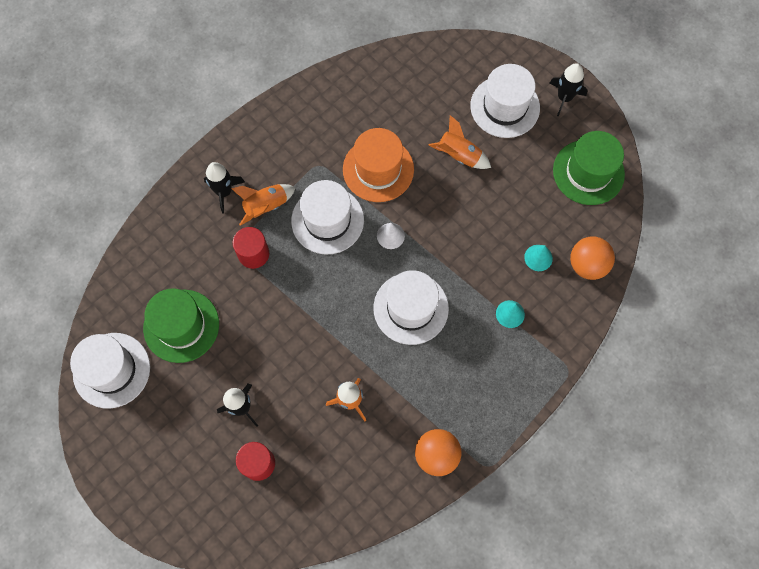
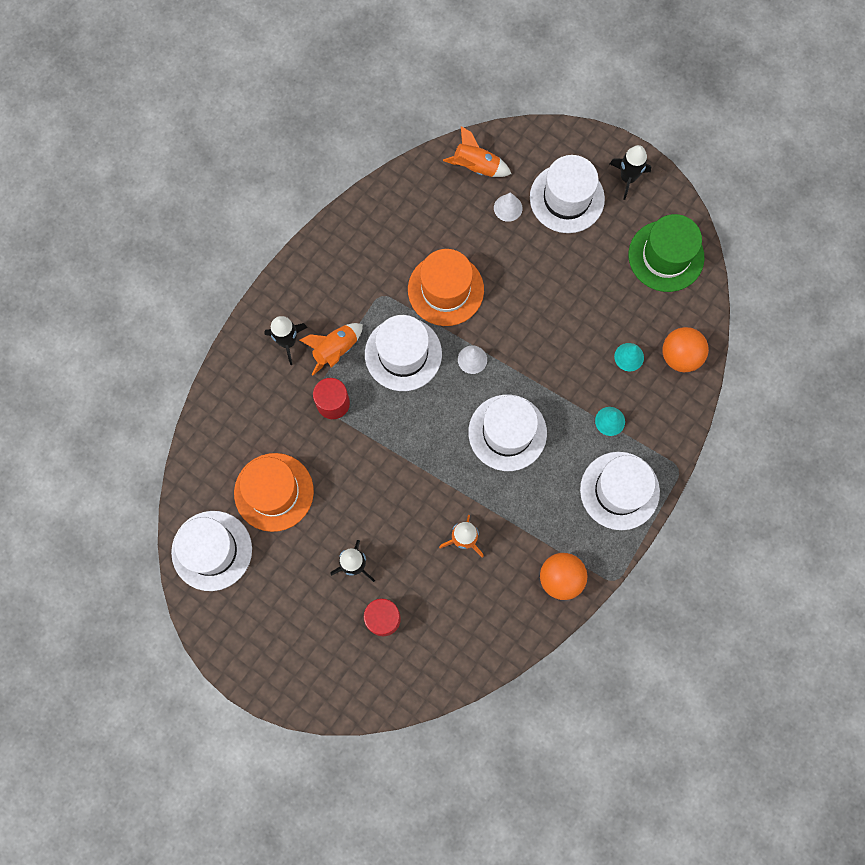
camera: 10 degrees left, 5 degrees up
(181, 326) = (274, 492): green hat -> orange hat
(449, 106) = (508, 208): none -> white cone
(459, 155) = (528, 260): orange rocket -> orange rocket (476, 166)
(508, 381) = (619, 490): none -> white hat

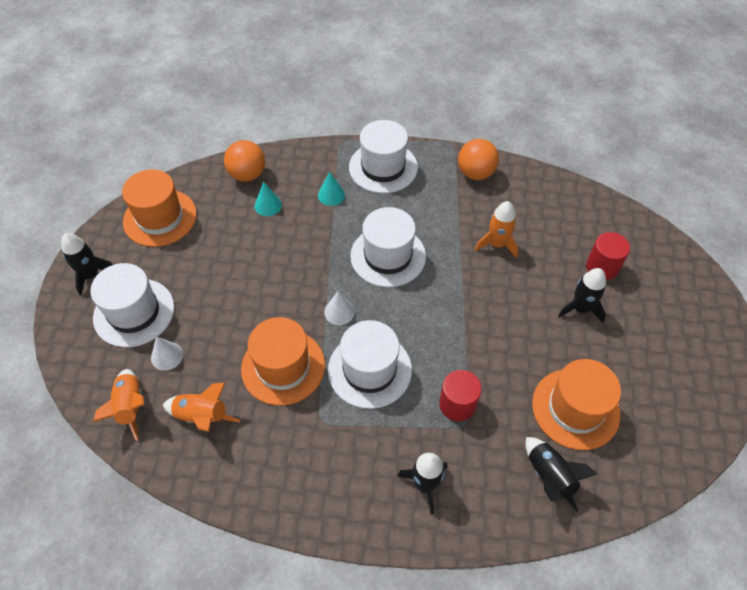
camera: 120 degrees left, 20 degrees down
(212, 550) = (669, 431): white hat -> none
(238, 433) = (549, 476): none -> black rocket
(335, 350) = (404, 432): orange rocket -> orange rocket (202, 416)
(666, 256) = (160, 218): green hat -> orange hat

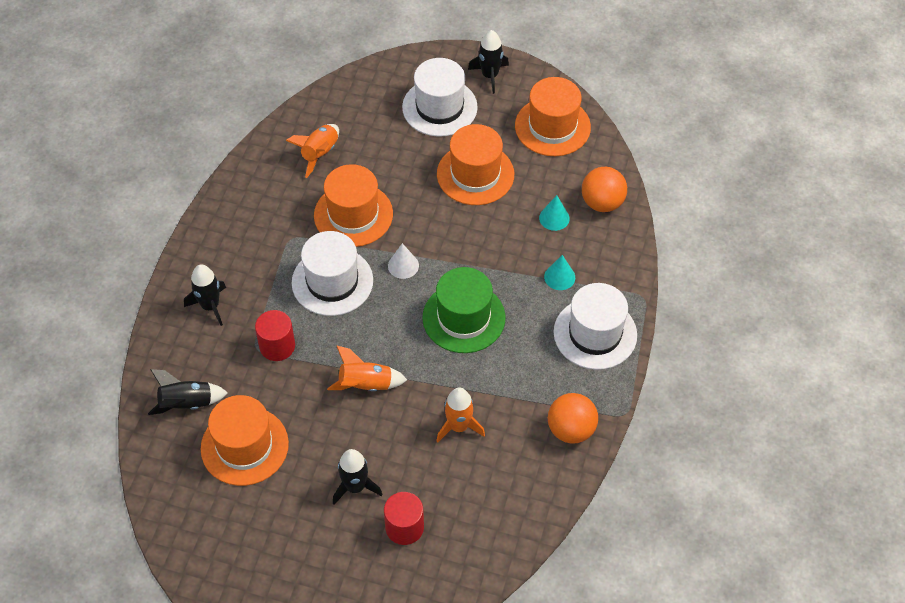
camera: 100 degrees right, 0 degrees up
(131, 407) = (342, 106): orange rocket -> orange rocket (366, 385)
(167, 356) = (386, 130): white cone -> none
(222, 270) = (475, 174): none -> orange hat
(388, 256) = (463, 318): white hat -> green hat

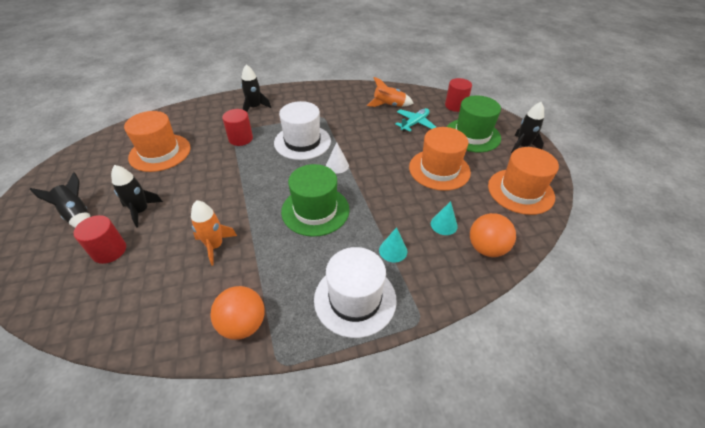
camera: 60 degrees right, 10 degrees down
(187, 404) = (183, 123): black rocket -> black rocket (77, 215)
(353, 214) = (358, 132): orange hat -> none
(366, 385) = (230, 184): orange rocket -> none
(372, 86) = (455, 106): none -> red cylinder
(377, 148) = (414, 123): none -> turquoise plane
(439, 107) = (472, 135): white hat -> green hat

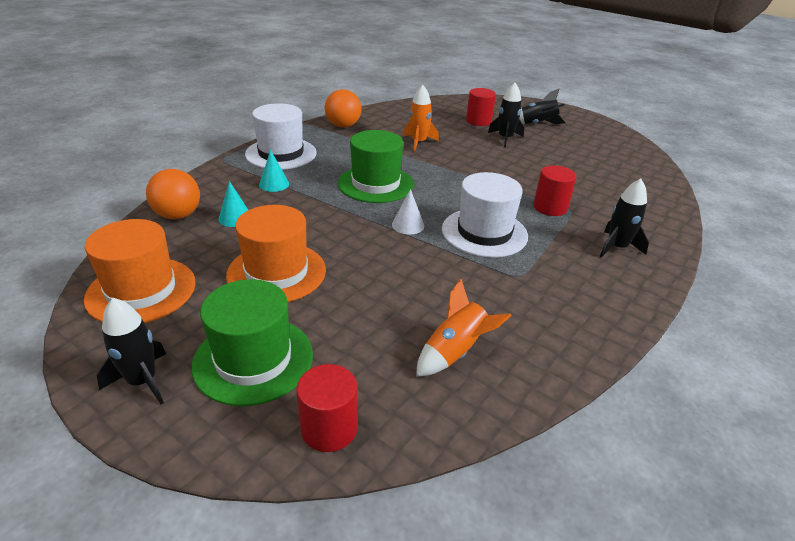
camera: 140 degrees right, 10 degrees down
(160, 152) = (585, 169): orange hat -> none
(414, 123) = (373, 334): turquoise plane -> none

